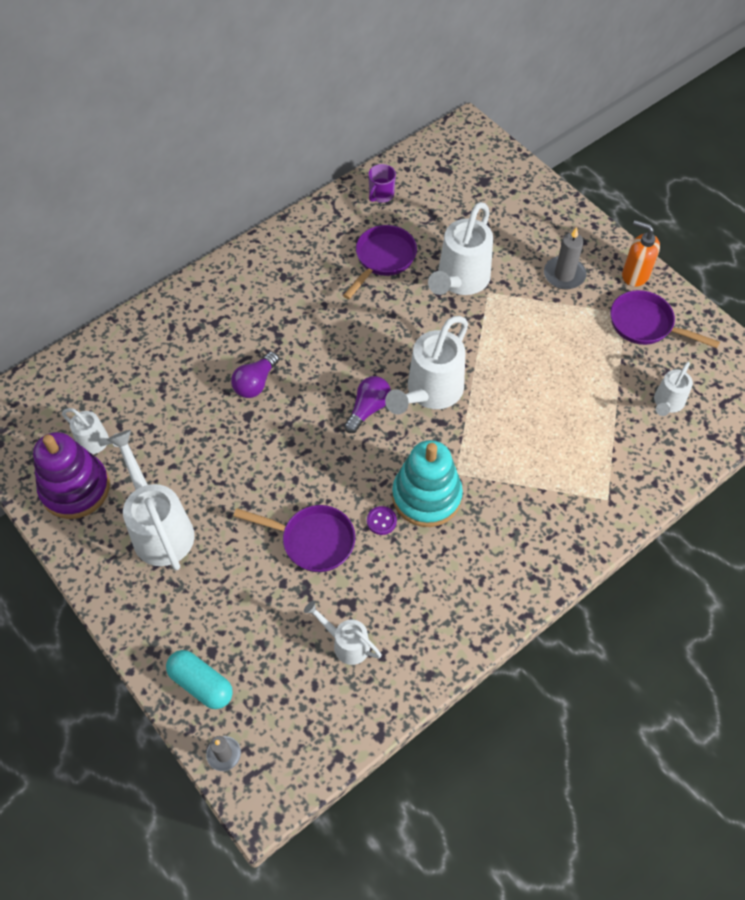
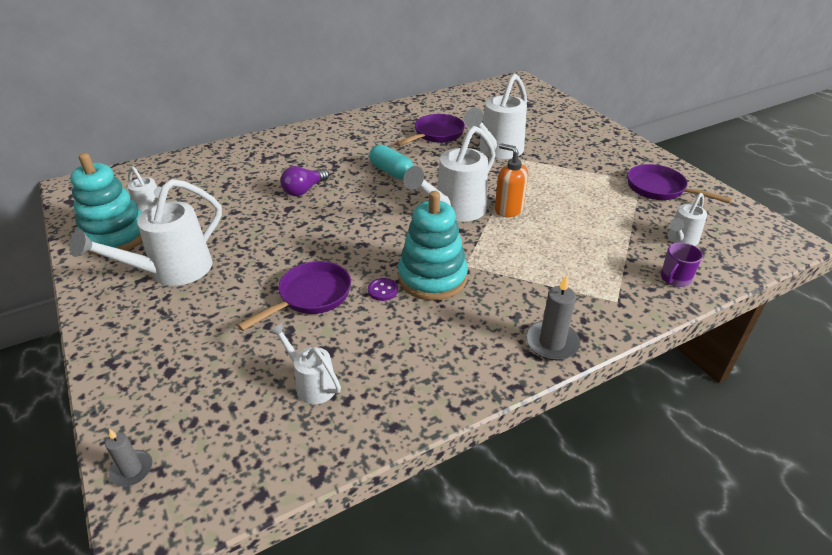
camera: 10 degrees right, 20 degrees down
(75, 488) = (116, 236): purple stacking toy -> turquoise stacking toy
(159, 528) = (172, 271): white watering can -> white watering can turned 120 degrees counterclockwise
(201, 684) = (144, 398): turquoise capsule -> turquoise capsule (391, 172)
(312, 540) = (310, 296): purple pan -> purple pan turned 75 degrees counterclockwise
(368, 409) = (395, 215): purple light bulb -> none
(381, 194) = (444, 104): purple mug -> purple mug (675, 278)
(564, 275) = (587, 155): grey candle -> grey candle (551, 343)
(635, 275) = (650, 160): orange soap dispenser -> orange soap dispenser (508, 209)

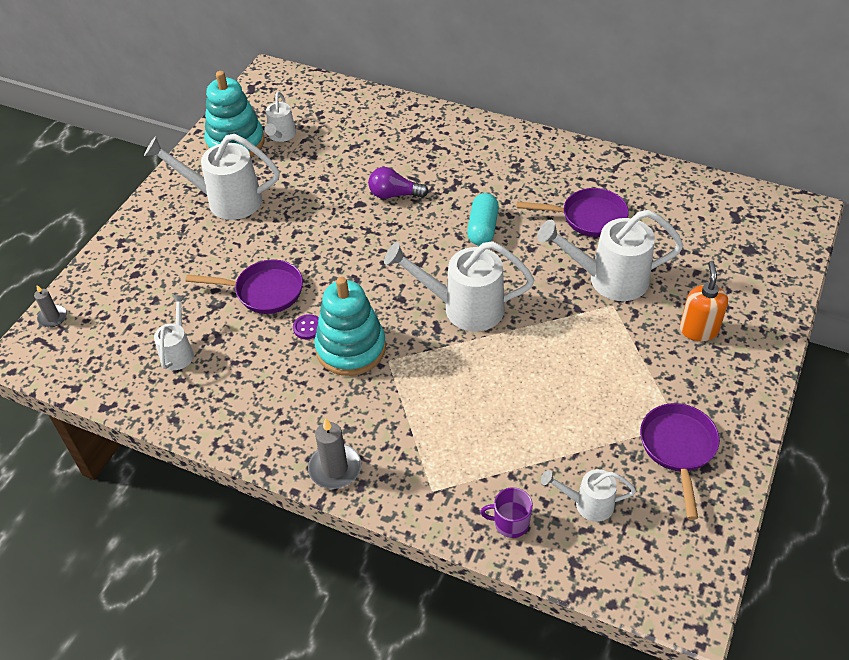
camera: 55 degrees right, 10 degrees up
(508, 209) = (505, 344): orange soap dispenser -> orange soap dispenser (698, 330)

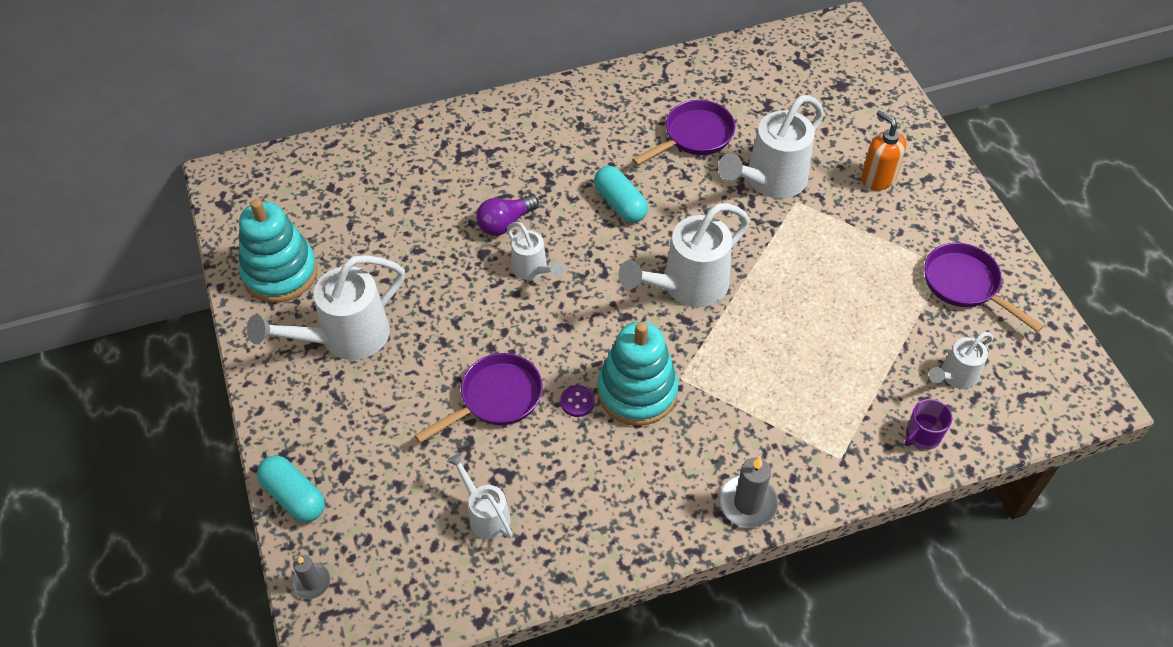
camera: 45 degrees left, 5 degrees up
(99, 266) = (294, 496): none -> turquoise capsule
(281, 136) = (320, 235): white watering can -> white watering can (532, 269)

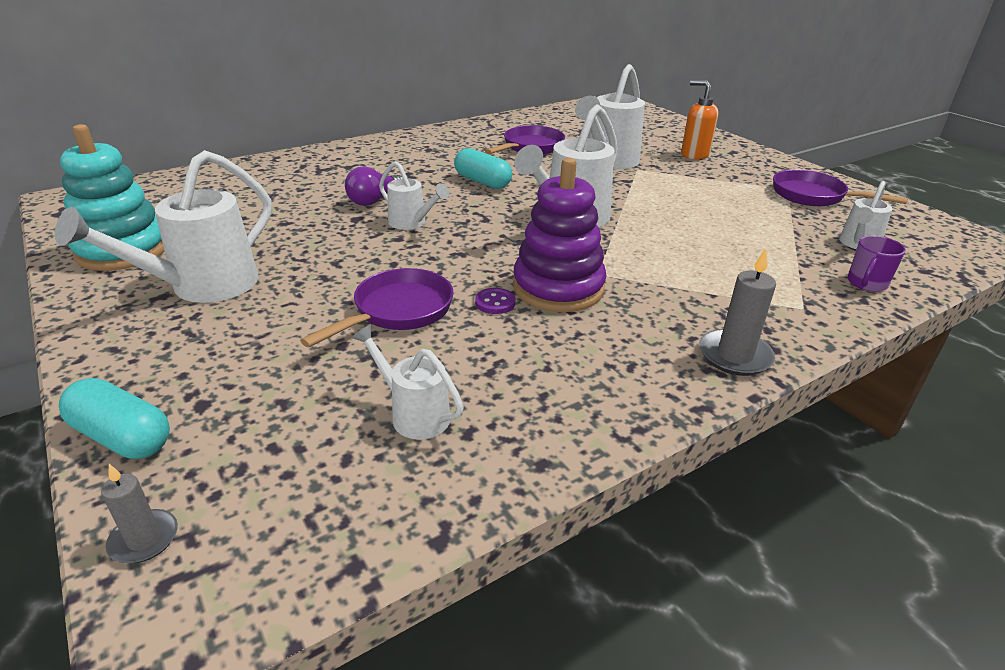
camera: 15 degrees left, 20 degrees down
(637, 391) = (558, 288): turquoise stacking toy -> purple stacking toy

